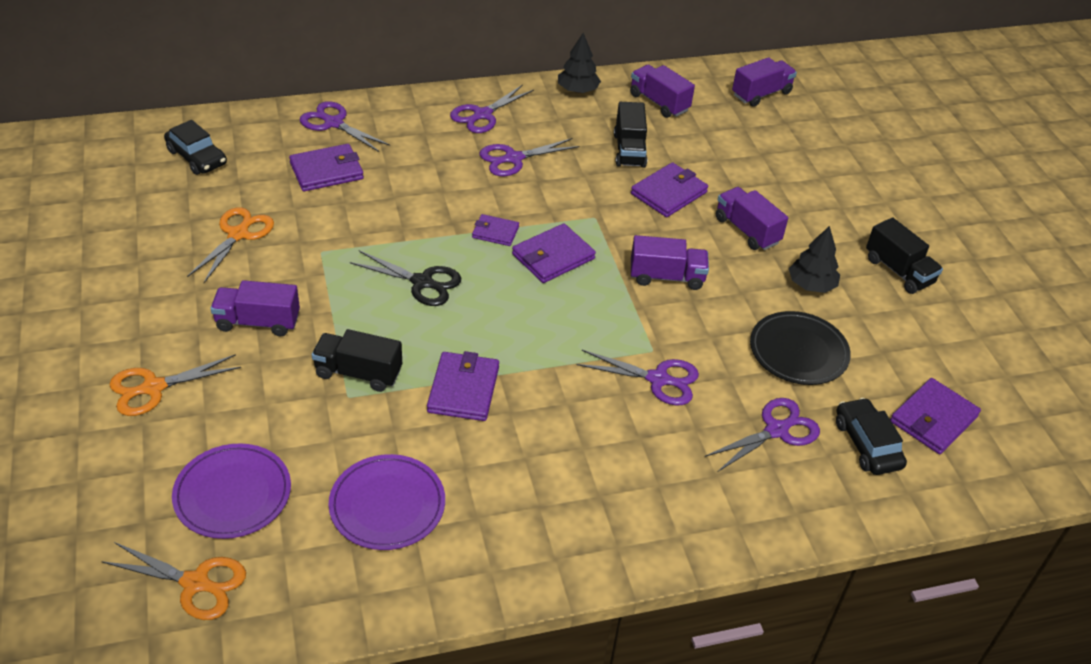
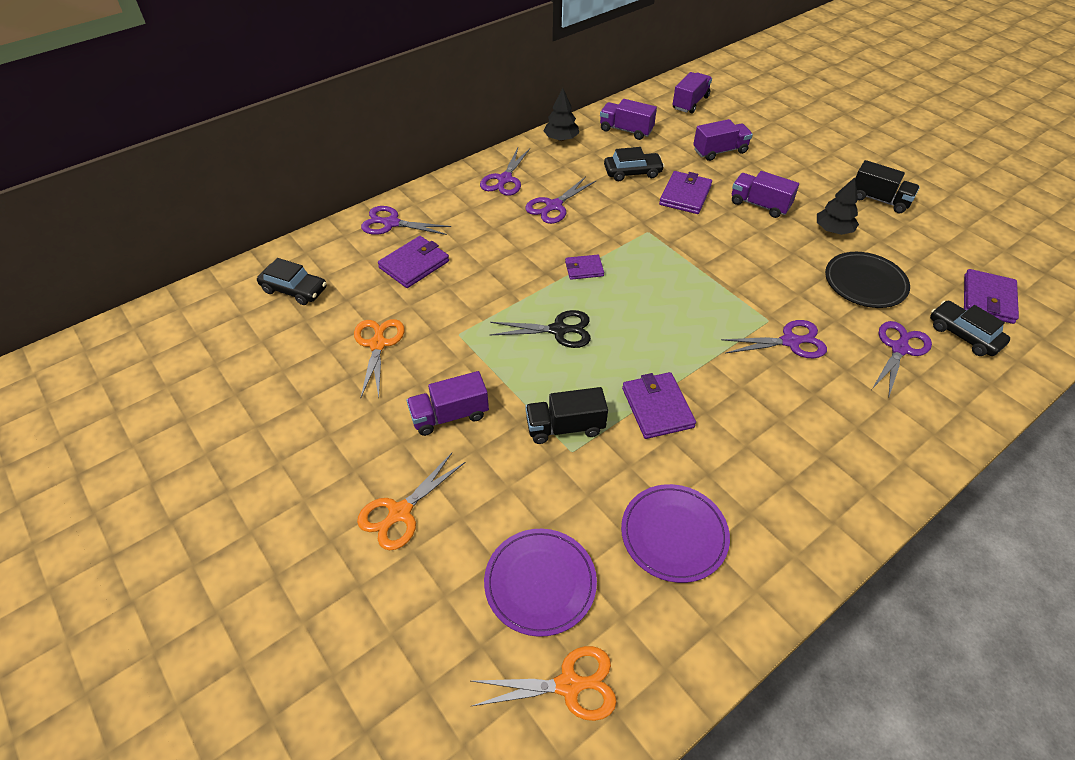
camera: 20 degrees left, 5 degrees up
(553, 257) = (641, 273): purple wallet -> none
(629, 150) = (632, 172): black truck -> black car
(666, 277) = (733, 259): purple truck -> purple truck (720, 151)

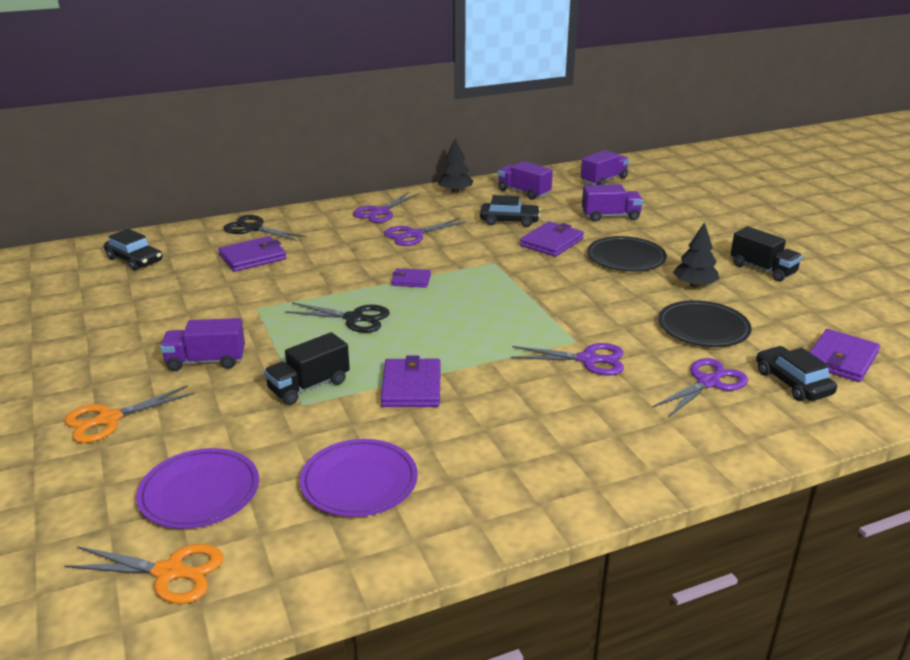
camera: 15 degrees right, 20 degrees down
(378, 344) = (179, 304): orange scissors -> none
(391, 223) = (253, 228): purple scissors -> black scissors
(565, 427) = (309, 386): black truck -> black truck turned 45 degrees counterclockwise
(759, 205) = (626, 258): purple truck -> black plate

